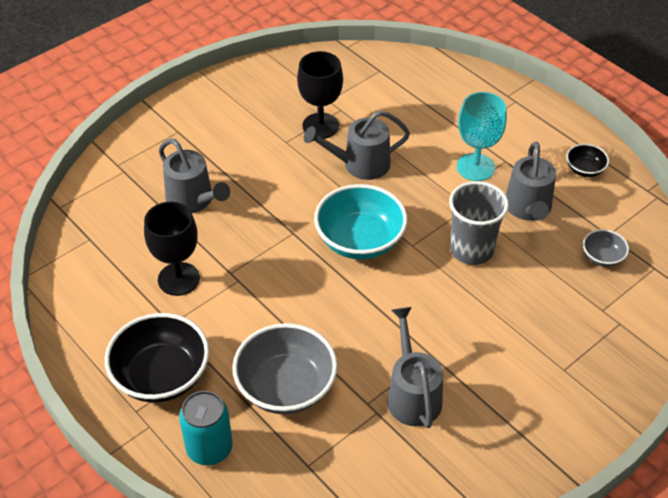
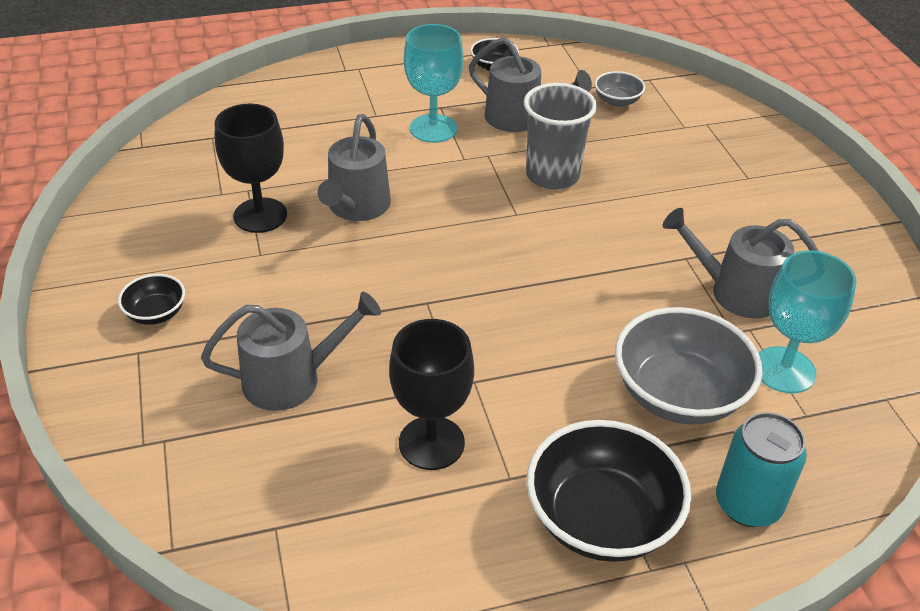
camera: 65 degrees left, 5 degrees down
(210, 124) = (156, 313): none -> black bowl
(345, 442) = (784, 370): none -> turquoise goblet
(360, 241) = (481, 251): turquoise bowl -> none

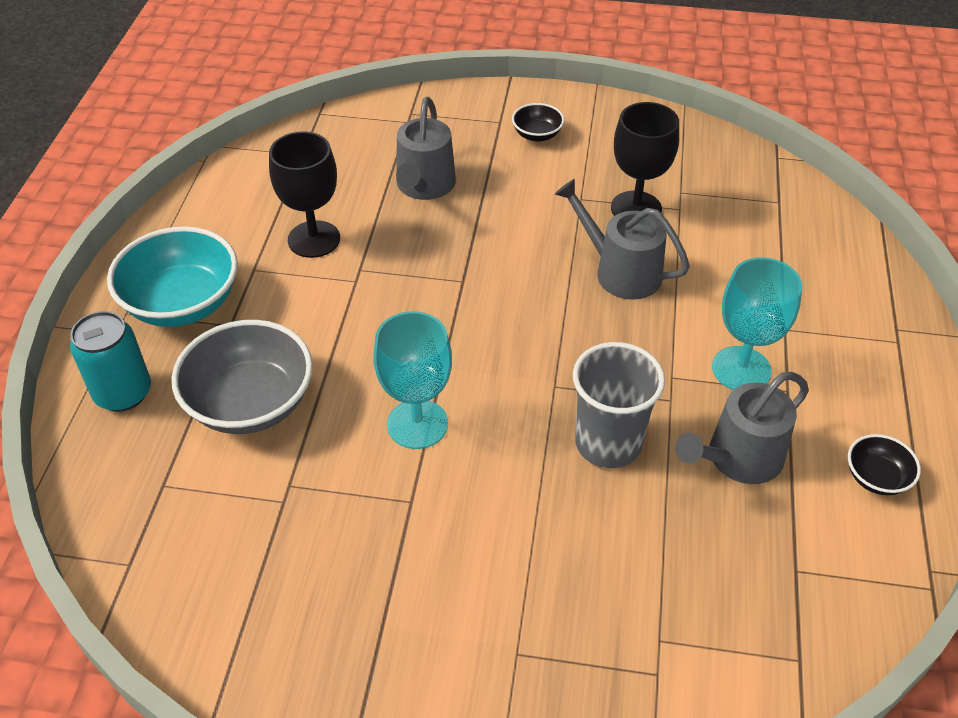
camera: 115 degrees right, 5 degrees up
(601, 519) = (183, 303): black bowl -> turquoise bowl
(617, 101) = (749, 586): grey bowl -> none
(736, 292) = (336, 519): grey watering can -> none
(784, 370) = (218, 499): turquoise goblet -> turquoise goblet (417, 424)

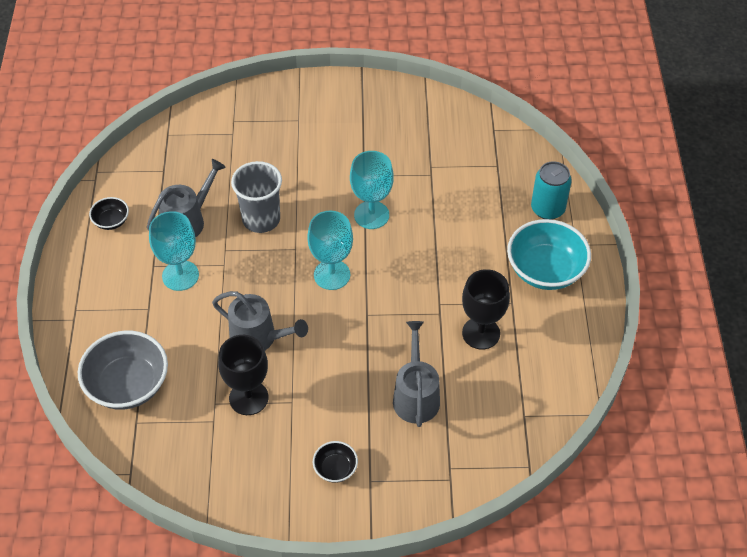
camera: 170 degrees right, 5 degrees up
(251, 403) = (471, 213): grey bowl -> grey bowl (128, 385)
(503, 339) = (332, 275): none -> turquoise goblet

